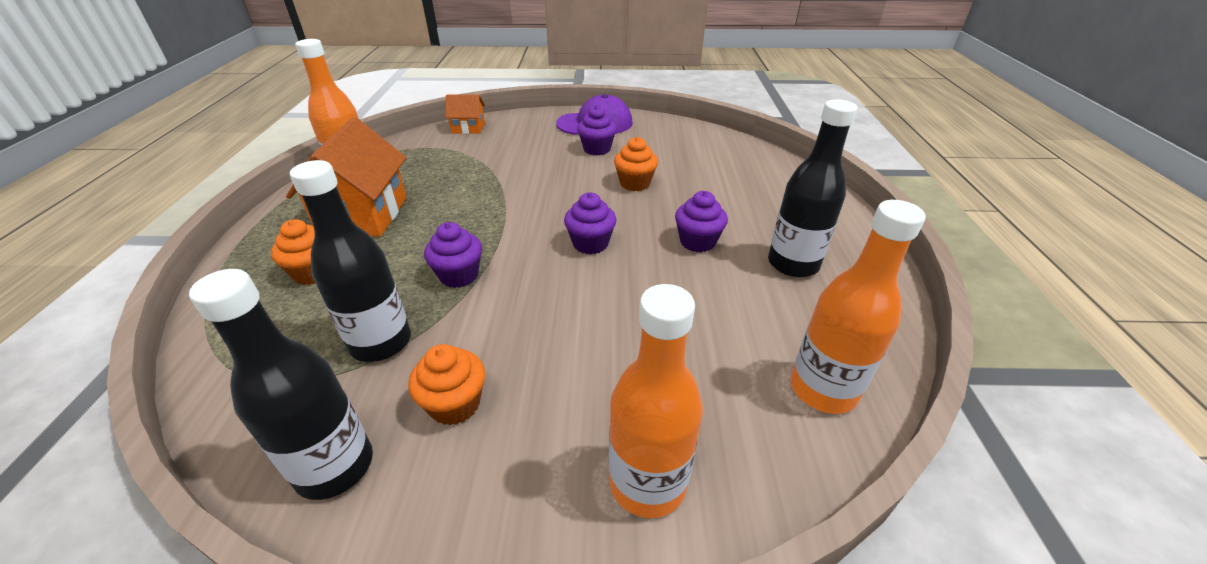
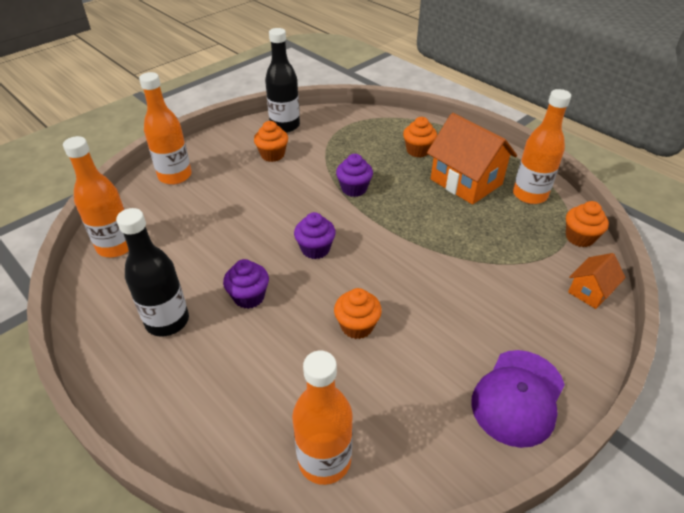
camera: 135 degrees right, 5 degrees up
(381, 342) = (334, 151): black bottle -> none
(404, 145) = (579, 237): none -> orange cupcake
(597, 149) = (448, 350): purple cupcake -> none
(731, 151) = (324, 460): none -> orange bottle

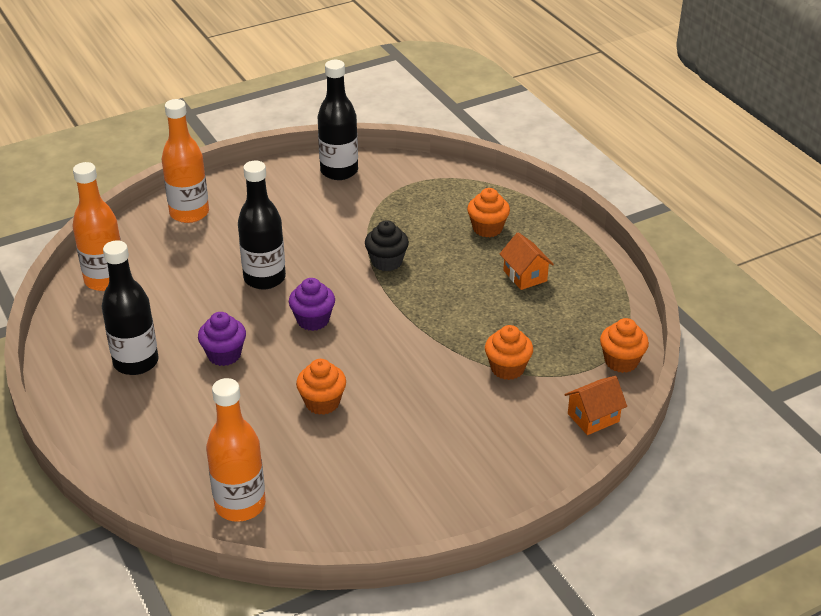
camera: 15 degrees right, 5 degrees down
(259, 220) = (264, 278): none -> black bottle
(272, 155) = (309, 206): orange cupcake -> orange cupcake (507, 368)
(354, 189) = (387, 262): purple cupcake -> black cupcake
(466, 182) = (525, 276): orange house -> orange house, size x0.52
(518, 397) = (451, 495): purple cap -> none
(529, 195) = (593, 304): orange bottle -> none

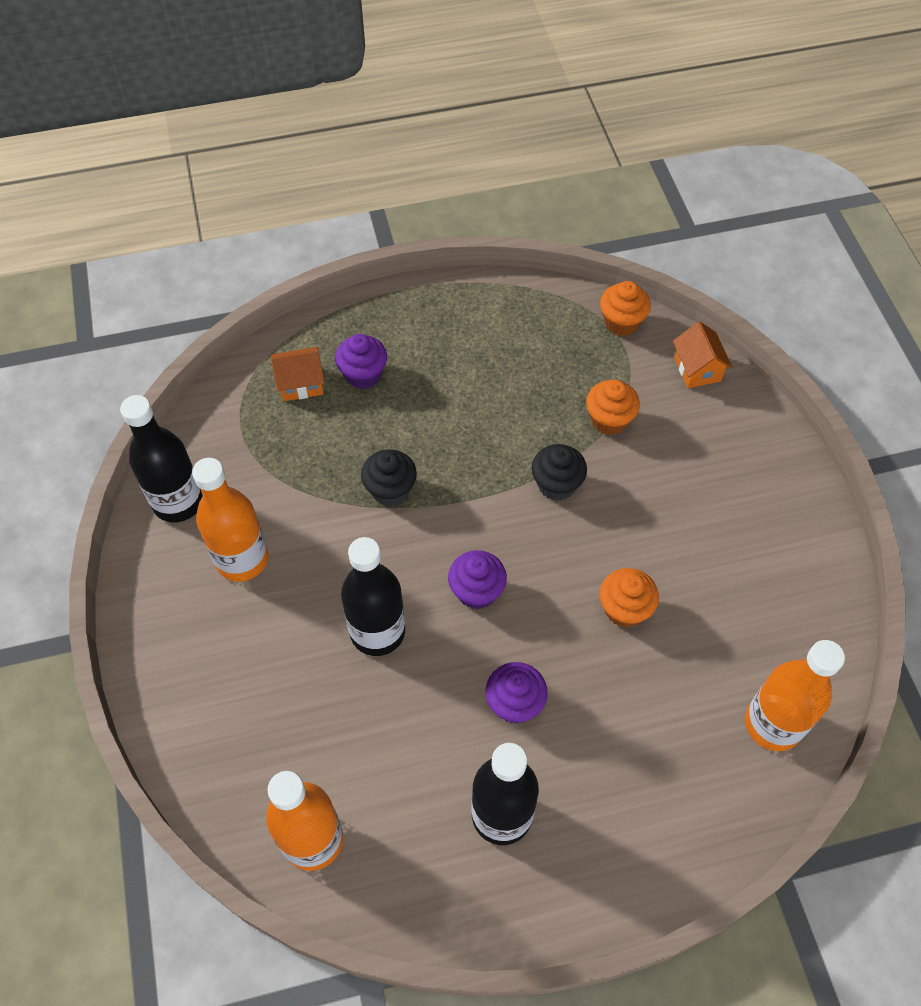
camera: 75 degrees left, 20 degrees up
(189, 213) = (197, 705): orange bottle -> orange bottle (242, 559)
(427, 347) = (556, 484): none -> black cupcake
(487, 228) = (363, 375): orange cupcake -> purple cupcake
(525, 276) = (461, 363): orange house -> orange house (301, 383)

